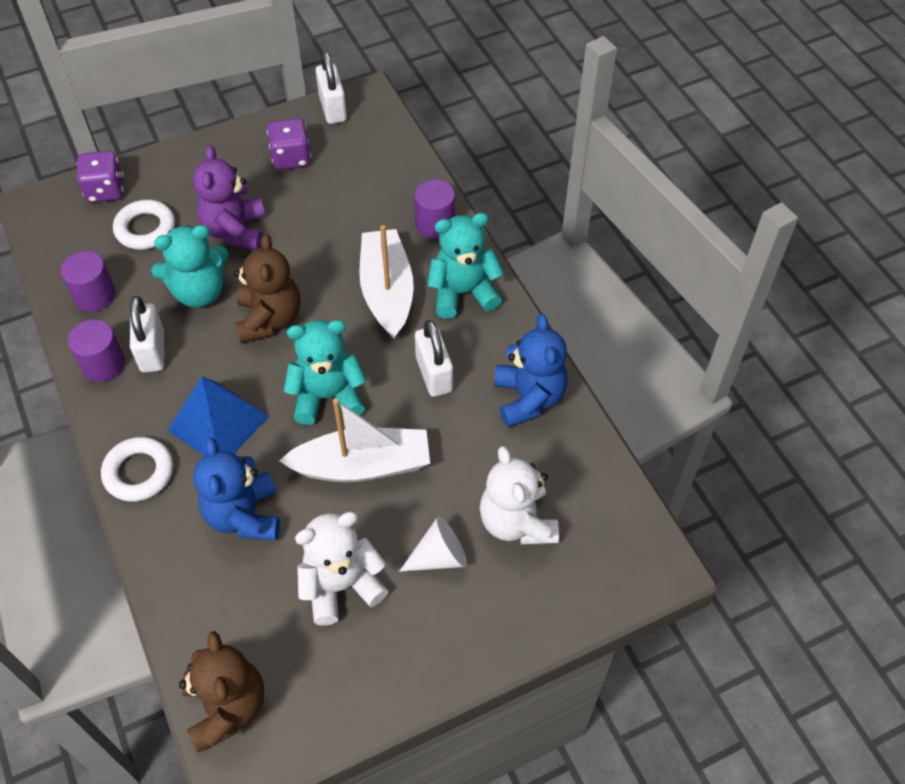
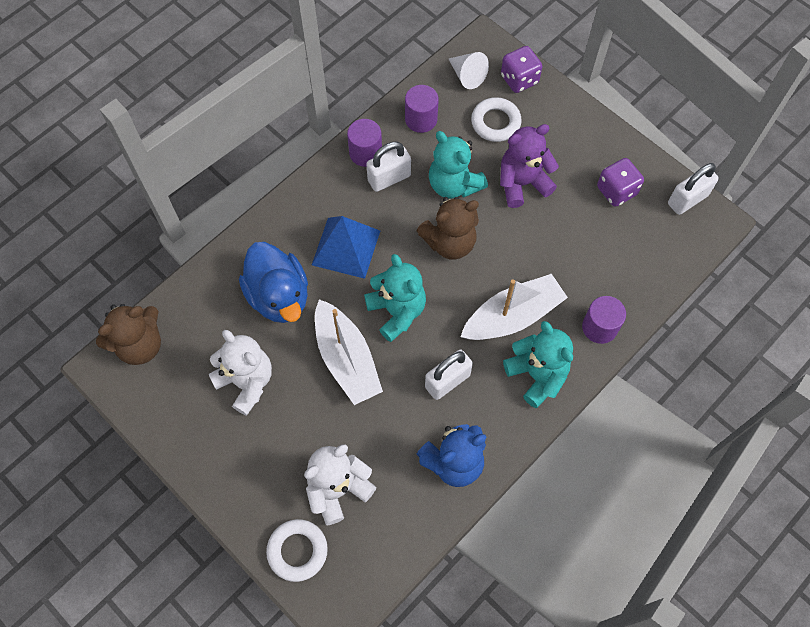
camera: 70 degrees right, 10 degrees up
(139, 472) = (288, 215): white ring -> white ring (297, 551)
(244, 515) = (279, 296): blue teddy bear -> blue duck
(439, 556) = (290, 441): white cone -> white cone (467, 75)

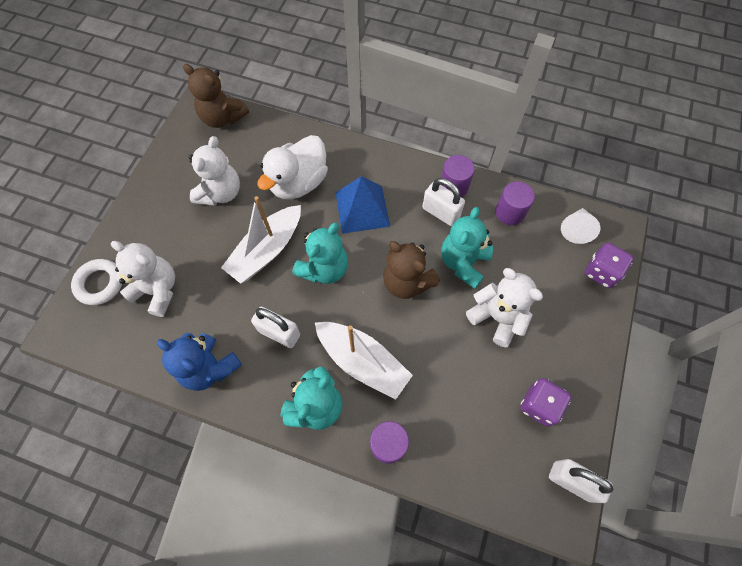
camera: 65 degrees right, 0 degrees up
(279, 296) = (298, 183): blue duck -> white duck
(495, 122) = (544, 270): white ring -> none
(522, 183) = (497, 317): purple teddy bear -> white teddy bear

